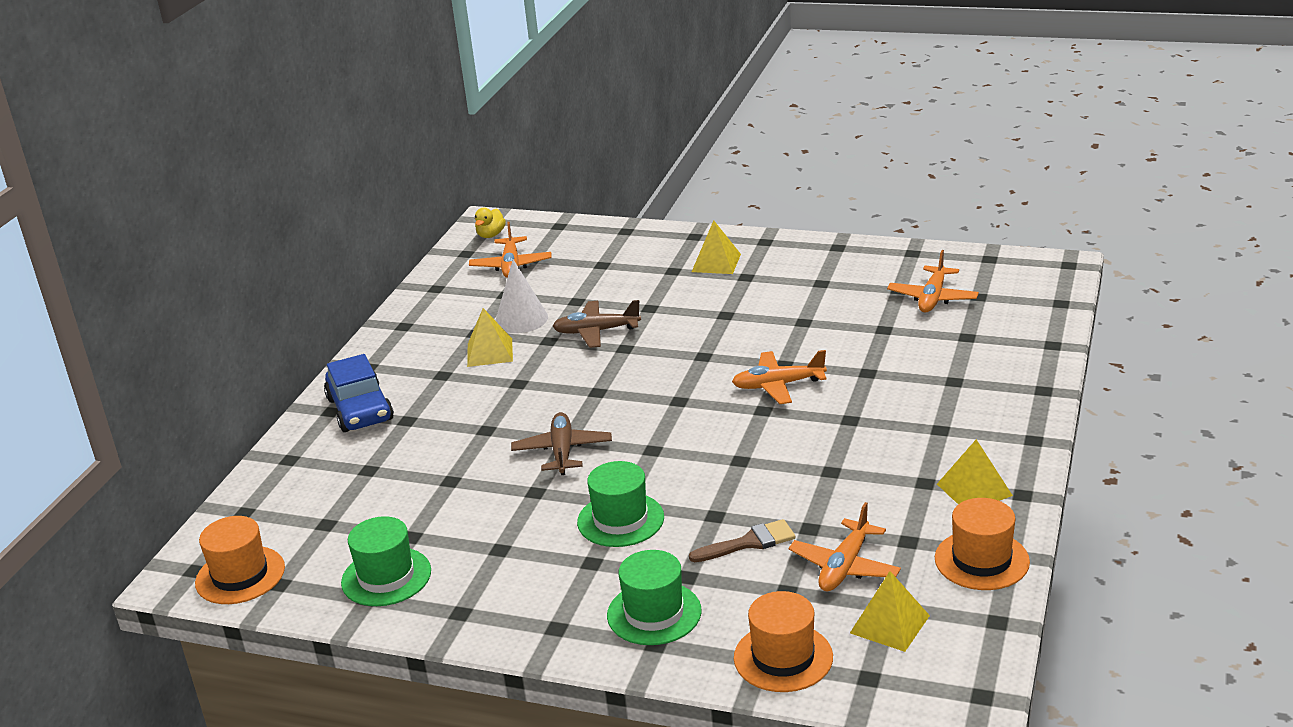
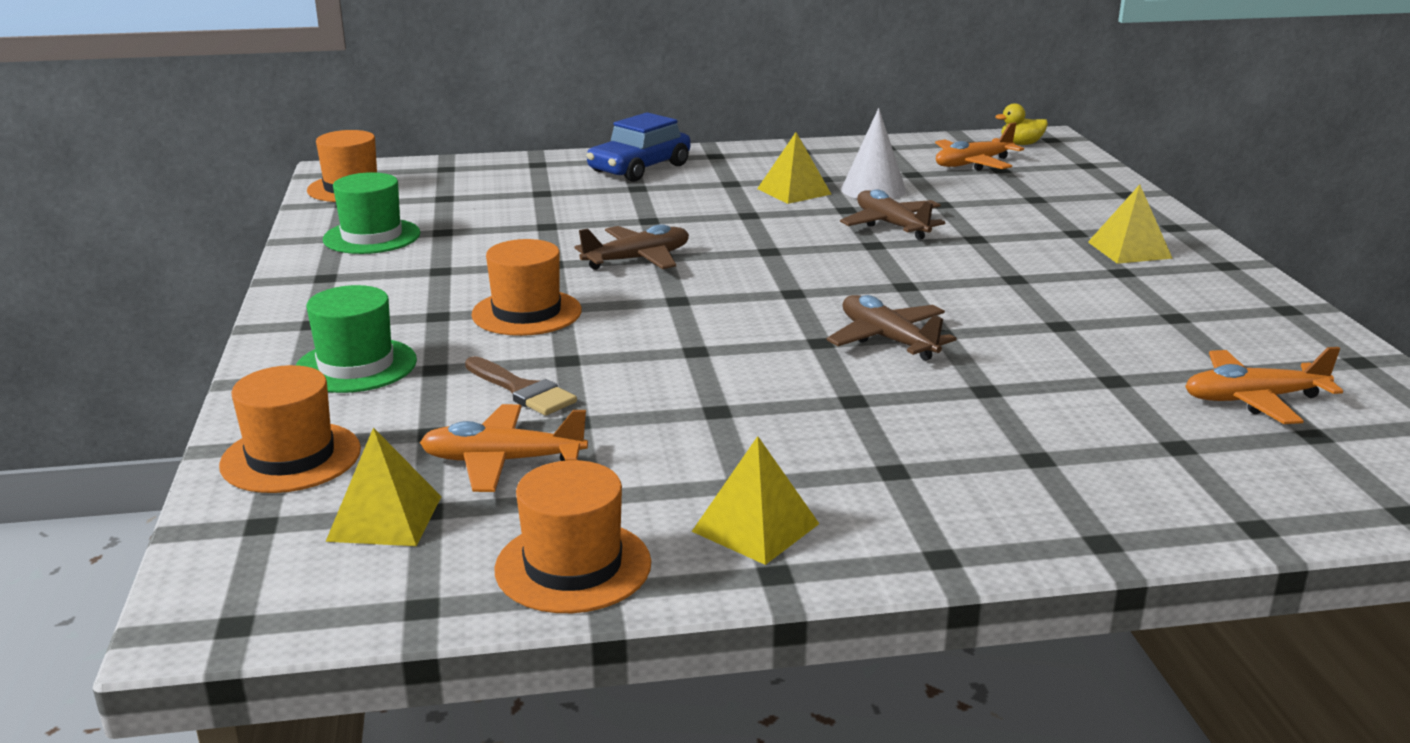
camera: 60 degrees right, 5 degrees down
(620, 520) = (526, 313): green hat -> orange hat
(778, 385) = (887, 339): orange plane -> brown plane

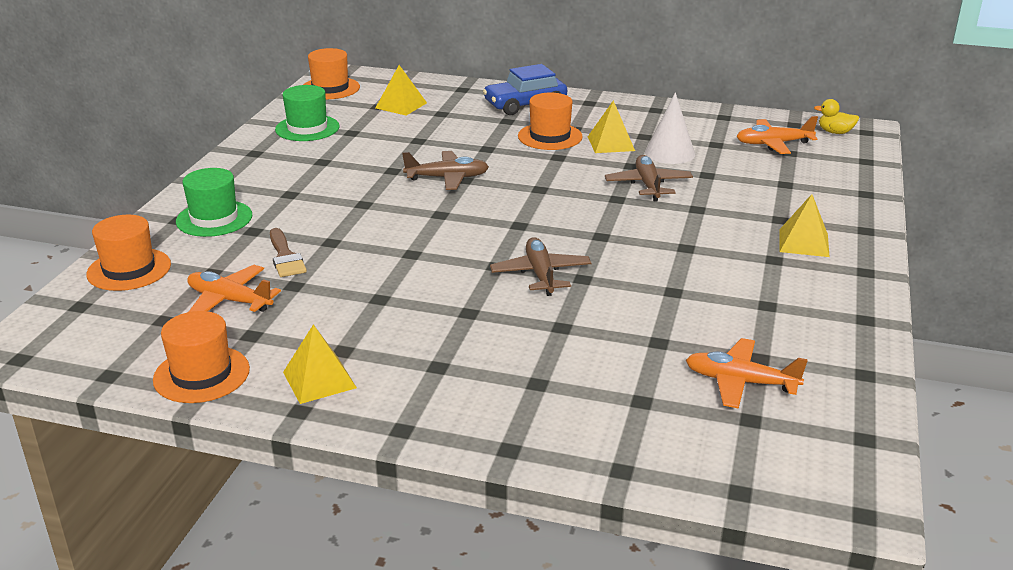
camera: 25 degrees right, 5 degrees up
(385, 518) = (139, 319): yellow pyramid -> yellow pyramid (401, 105)
(526, 313) = (341, 203): orange hat -> orange hat (550, 136)

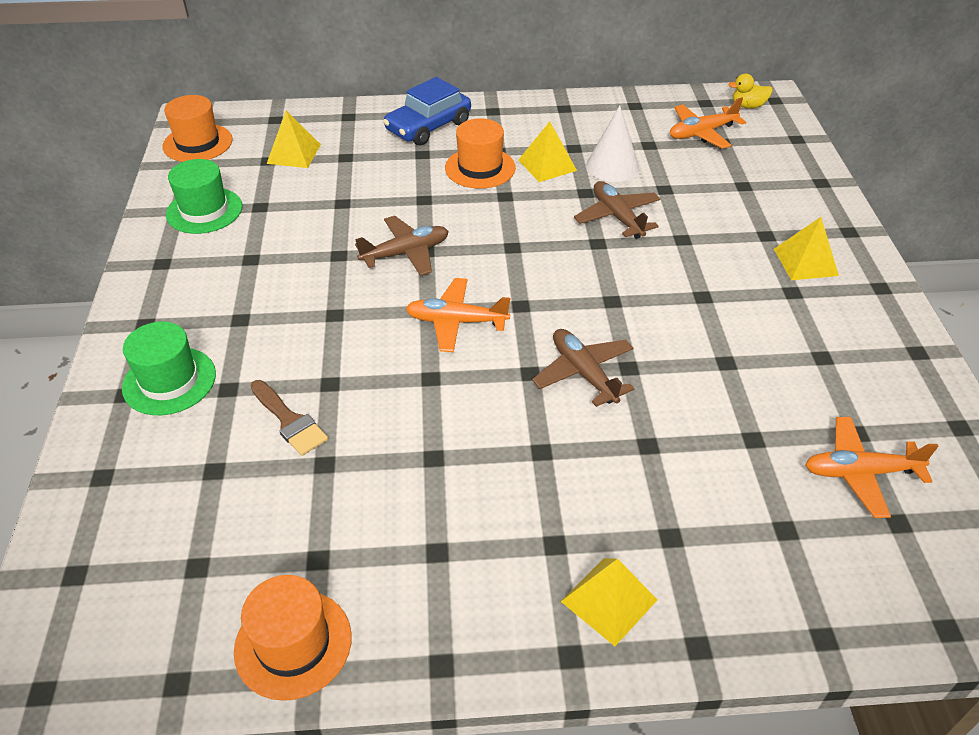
camera: 20 degrees left, 15 degrees up
(129, 269) = (106, 494): orange hat -> none
(230, 300) = (261, 510): orange plane -> orange plane (456, 322)
(319, 380) = (436, 607): yellow pyramid -> yellow pyramid (609, 600)

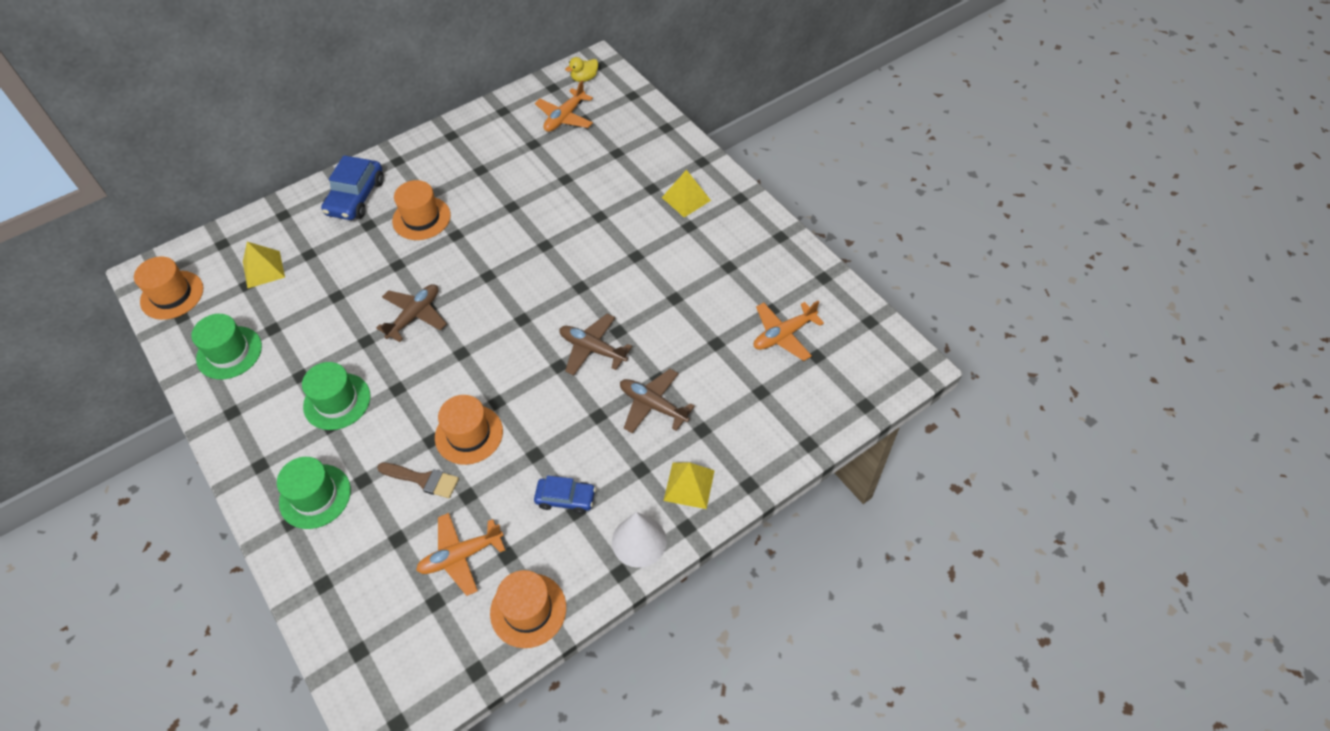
camera: 30 degrees left, 10 degrees up
(265, 299) = (337, 401): none -> green hat
(374, 397) = (469, 434): none -> orange hat
(435, 529) = (565, 498): none -> blue car
(456, 322) = (486, 352): orange plane -> orange plane (461, 556)
(547, 165) = (470, 194): yellow pyramid -> none
(612, 166) = (518, 174): white cone -> white cone (639, 541)
(617, 217) = (546, 217): brown plane -> brown plane (653, 405)

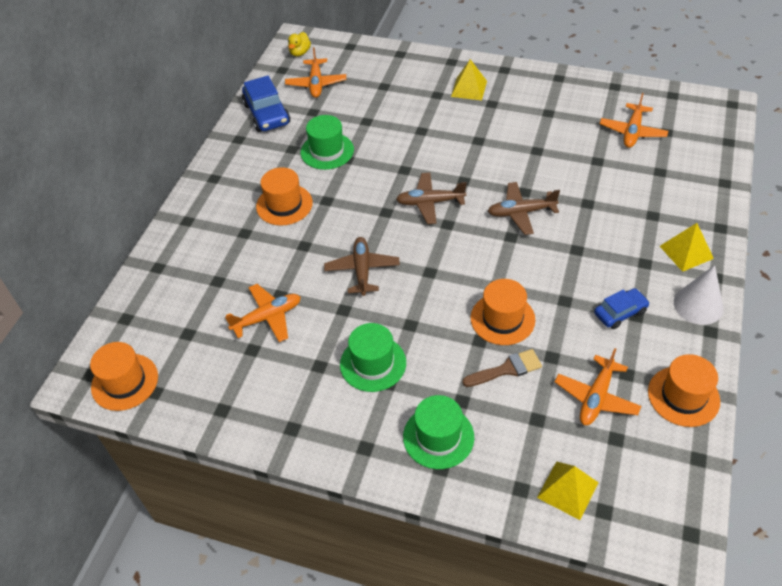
camera: 35 degrees left, 5 degrees down
(229, 352) = (235, 389): green hat -> green hat (327, 151)
(263, 269) = (189, 314): yellow pyramid -> yellow pyramid (567, 490)
(309, 309) = (267, 317): none -> orange plane
(356, 197) = (209, 220): blue car -> blue car (267, 114)
(653, 405) = (604, 221): brown plane -> brown plane (430, 202)

